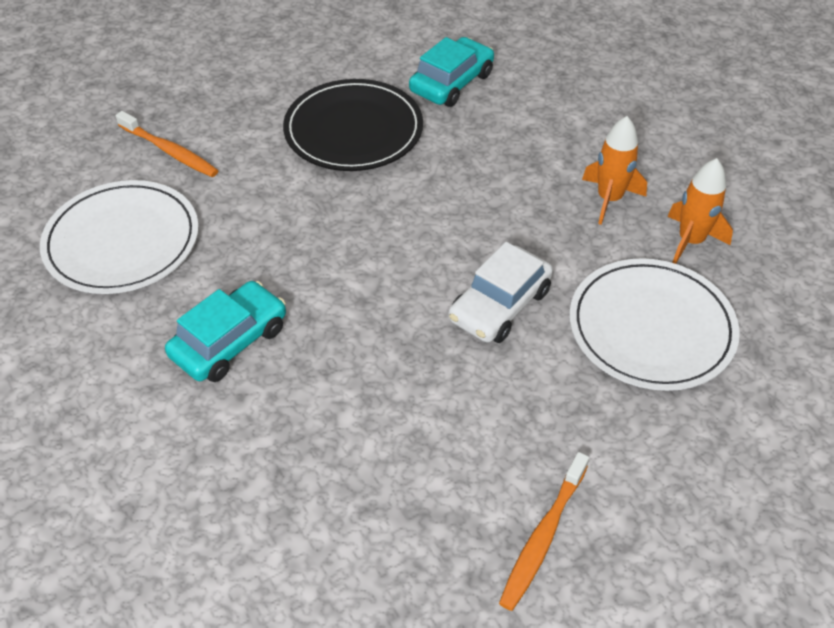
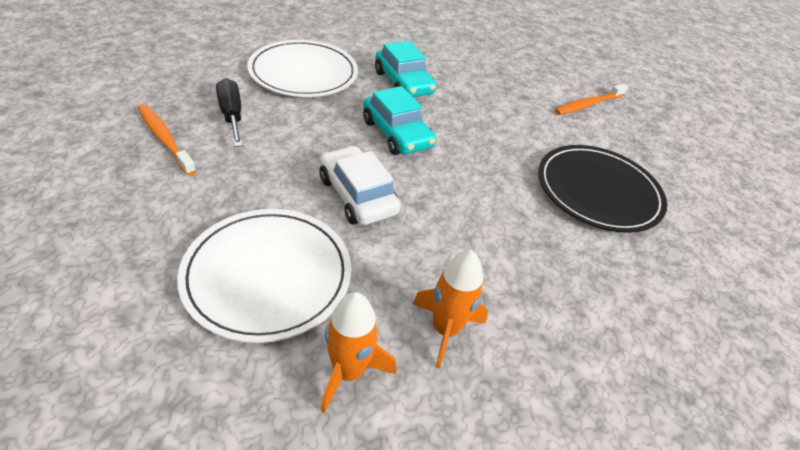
camera: 105 degrees right, 5 degrees down
(122, 241) = (506, 71): white plate -> white plate (303, 73)
(443, 495) = (231, 115): none -> black screwdriver
(451, 82) = (667, 281): turquoise car -> turquoise car (397, 134)

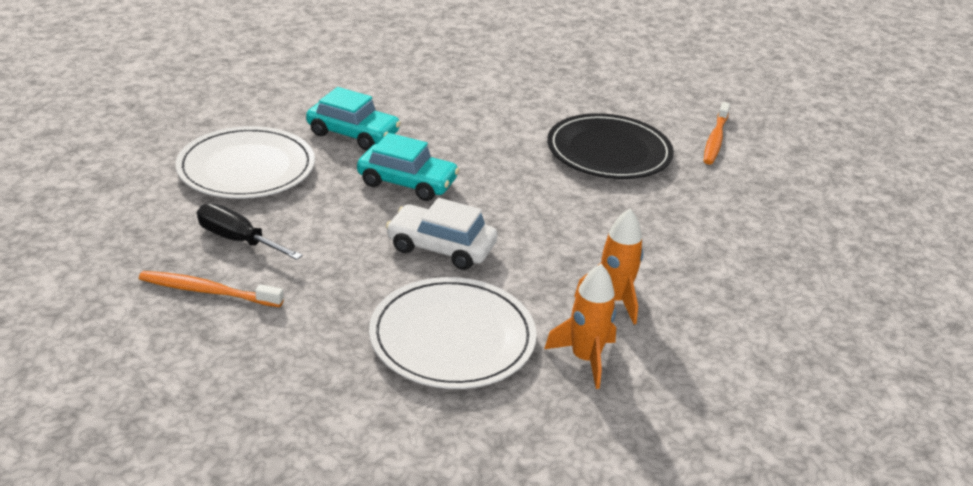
camera: 35 degrees left, 10 degrees down
(588, 104) = (528, 81): orange toothbrush -> orange toothbrush (715, 139)

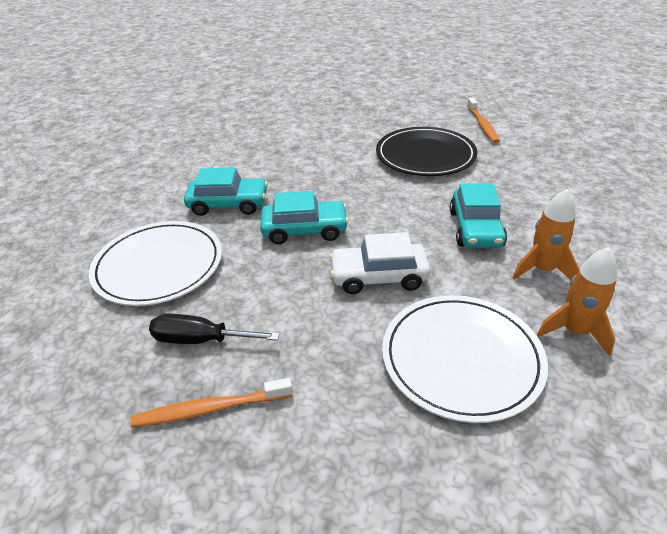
camera: 20 degrees left, 5 degrees up
(585, 240) = (475, 228): none -> turquoise car

